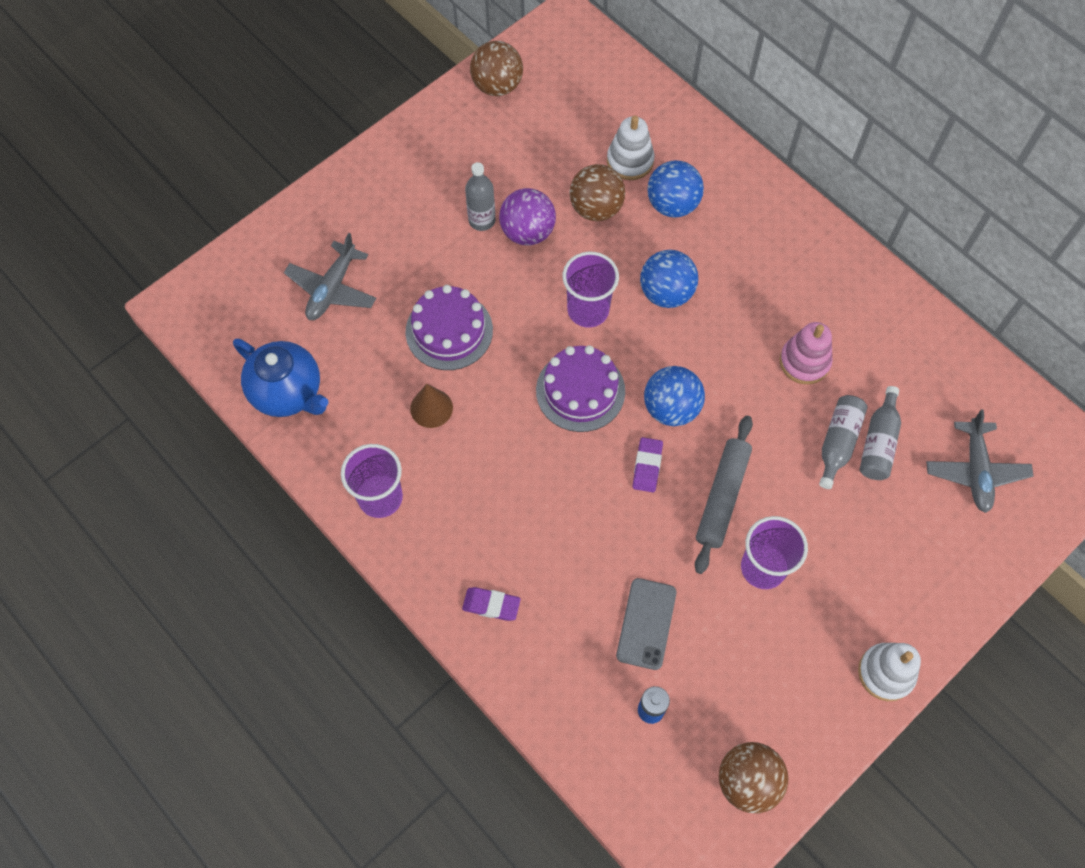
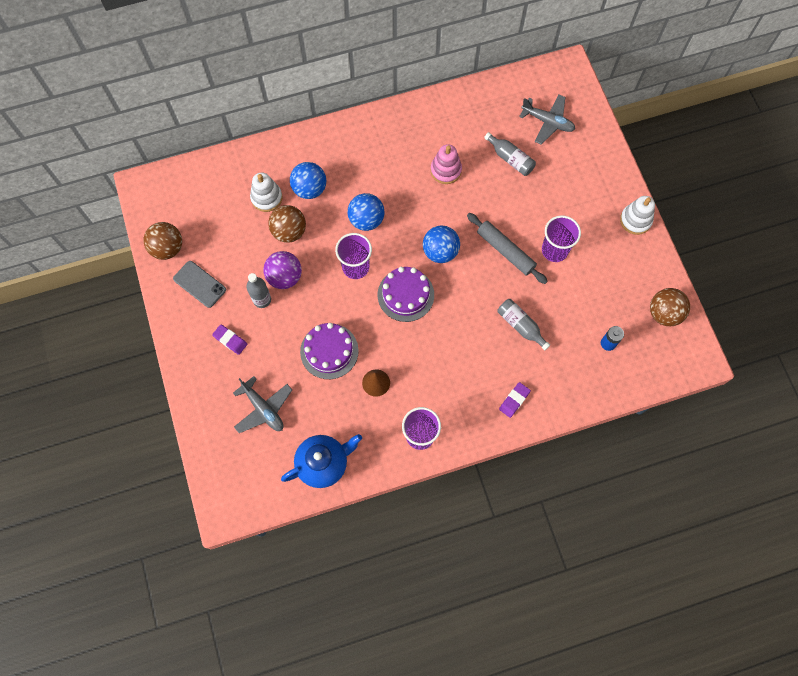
camera: 65 degrees left, 5 degrees up
(646, 623) = (560, 323): grey phone -> grey phone (199, 284)
(647, 466) = (469, 281): purple eraser -> purple eraser (230, 340)
(838, 443) = (501, 178): grey bottle -> grey bottle (520, 326)

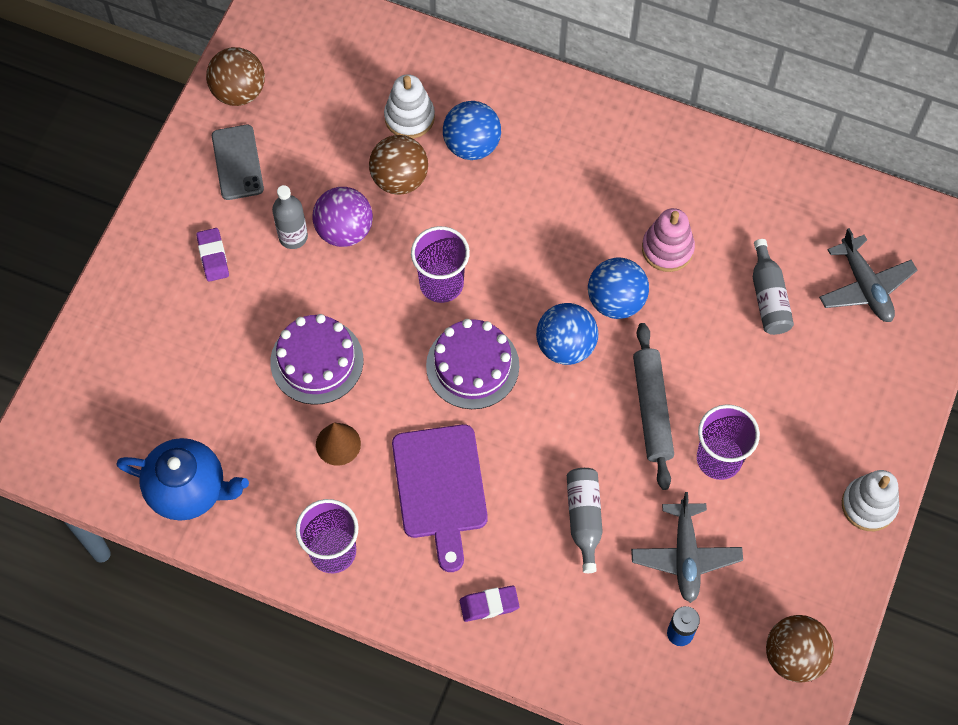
camera: 40 degrees right, 5 degrees down
(263, 409) = (178, 368): grey plane -> grey plane (685, 556)
(366, 220) = (508, 236): blue ball -> blue ball (616, 301)
(443, 364) = (440, 488): none -> purple cutting board

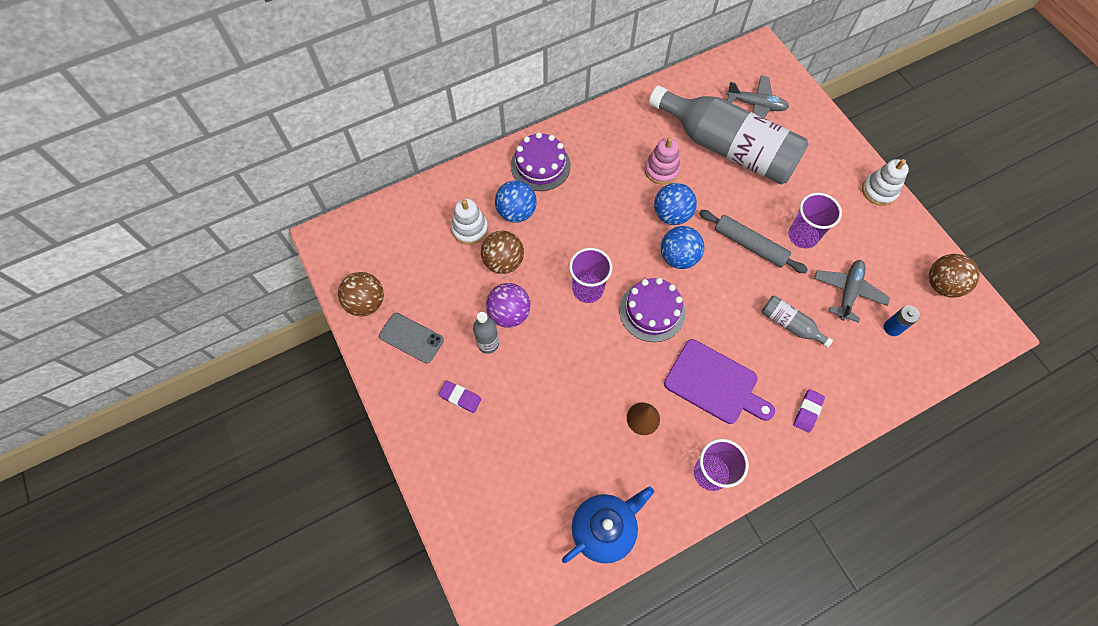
camera: 50 degrees left, 0 degrees up
(317, 361) = (579, 390): purple cake -> purple cake (540, 165)
(685, 556) = (848, 292): grey plane -> grey plane turned 105 degrees counterclockwise
(768, 297) = (727, 148): grey bottle -> grey bottle, size x2.46

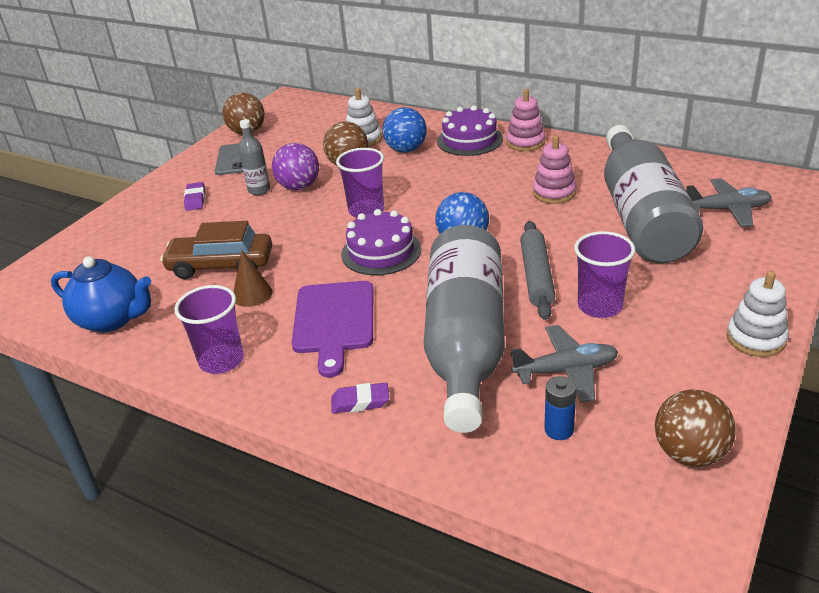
camera: 60 degrees right, 30 degrees down
(577, 137) = (525, 142): none -> pink stacking toy
(586, 422) = (221, 265): none -> brown car
(671, 215) = (509, 218): blue ball -> none
(756, 105) = (727, 210): grey plane -> grey plane turned 75 degrees counterclockwise
(790, 324) = (465, 343): grey bottle -> grey bottle, size x2.46

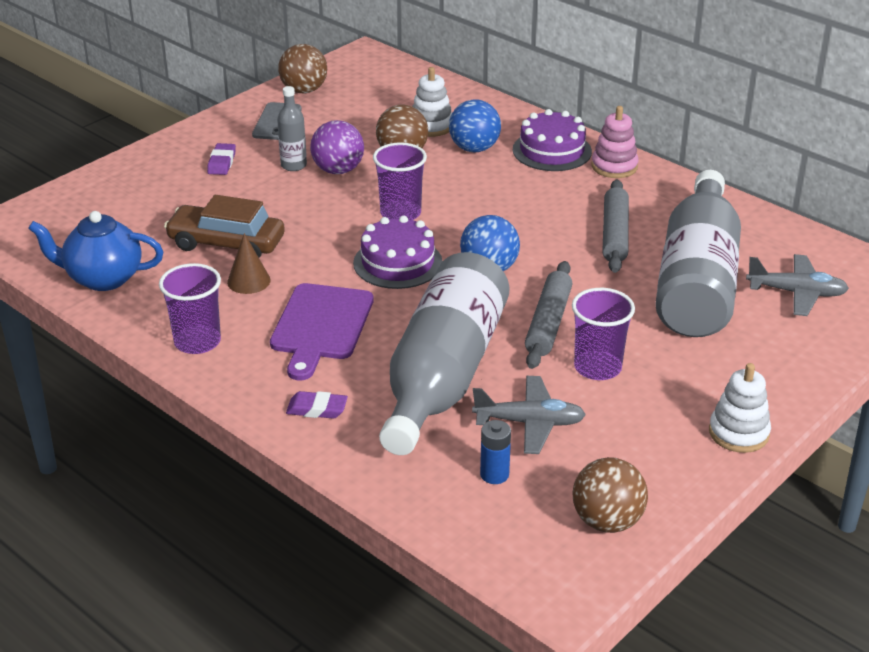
camera: 10 degrees right, 0 degrees up
(113, 319) = (103, 278): blue teapot -> blue teapot turned 150 degrees clockwise
(554, 193) = (615, 234): pink stacking toy -> grey rolling pin

